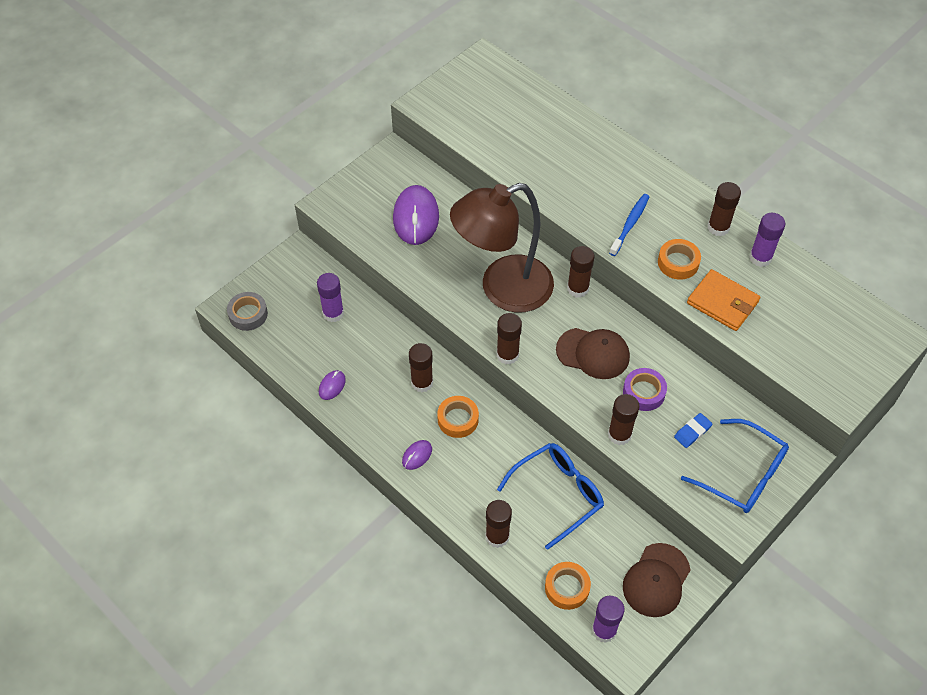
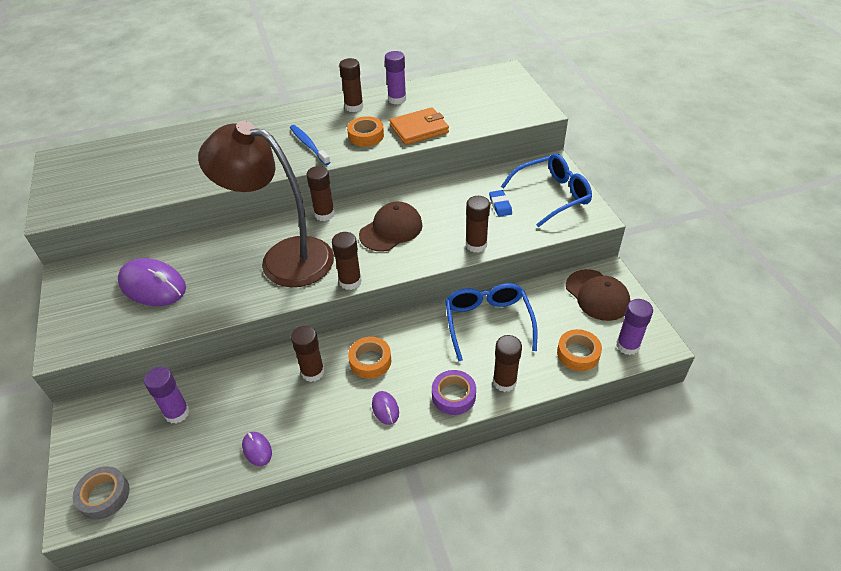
camera: 60 degrees left, 10 degrees down
(503, 289) = (283, 258): brown lamp -> brown lamp turned 105 degrees clockwise
(644, 392) = (448, 216): purple tape -> purple tape (453, 396)

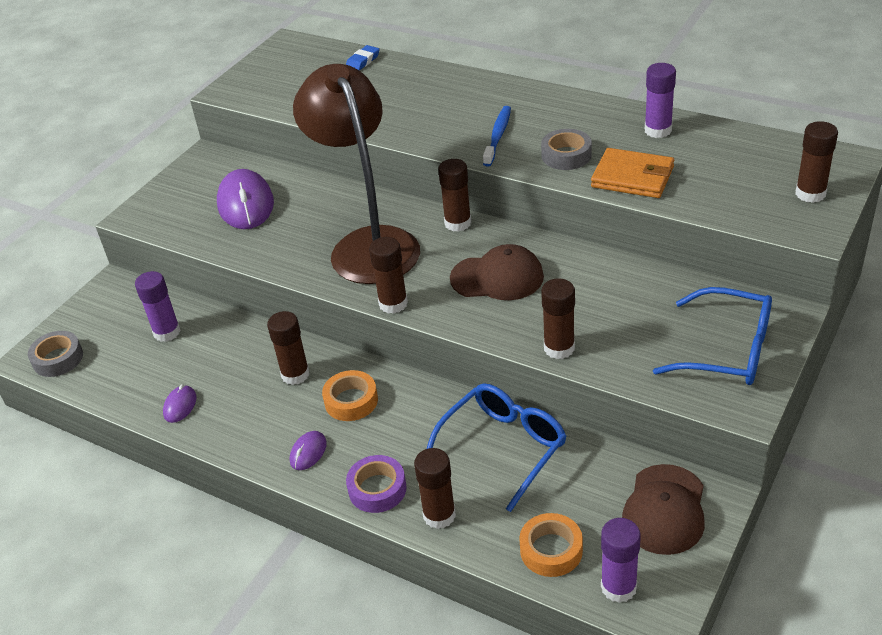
camera: 50 degrees right, 5 degrees down
(354, 107) = (599, 116): brown glue stick -> brown glue stick (810, 194)
(366, 136) = (566, 155): orange tape -> grey tape
(500, 205) = (647, 323): blue eraser -> blue eraser (363, 61)

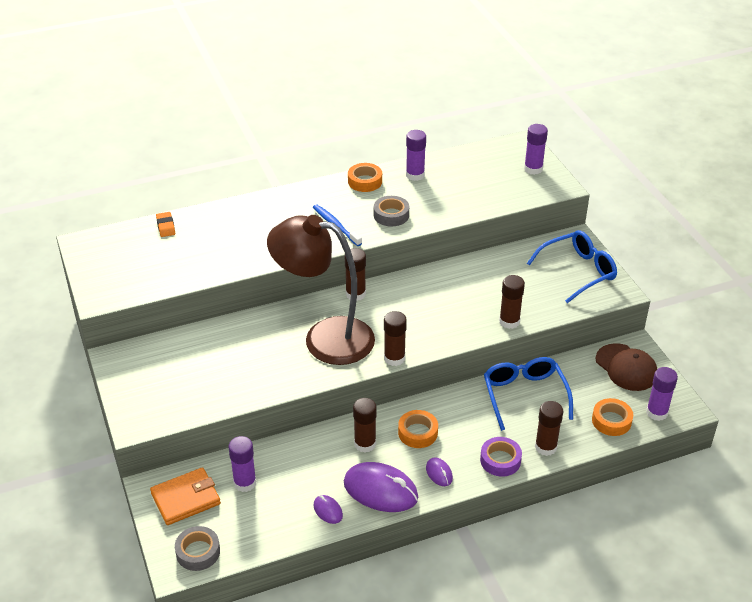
camera: 55 degrees left, 0 degrees up
(246, 204) = (204, 366): purple mouse -> purple mouse (380, 490)
(363, 61) = (166, 226): blue eraser -> orange eraser
(497, 277) = (425, 308): brown cap -> none
(595, 110) = (365, 181): none -> orange tape
(632, 177) = (443, 207): orange wallet -> orange wallet (186, 499)
(810, 194) = (533, 169): brown glue stick -> purple glue stick

